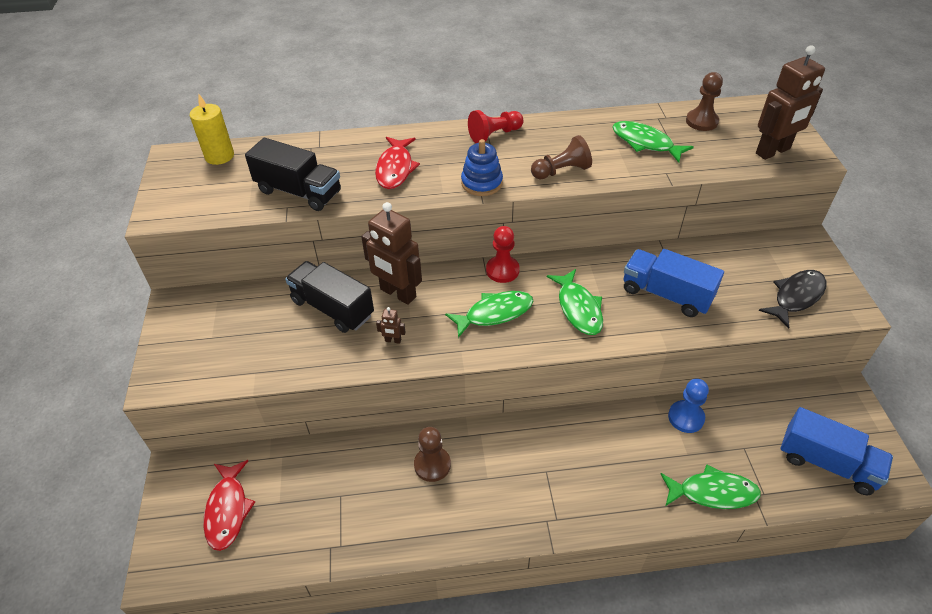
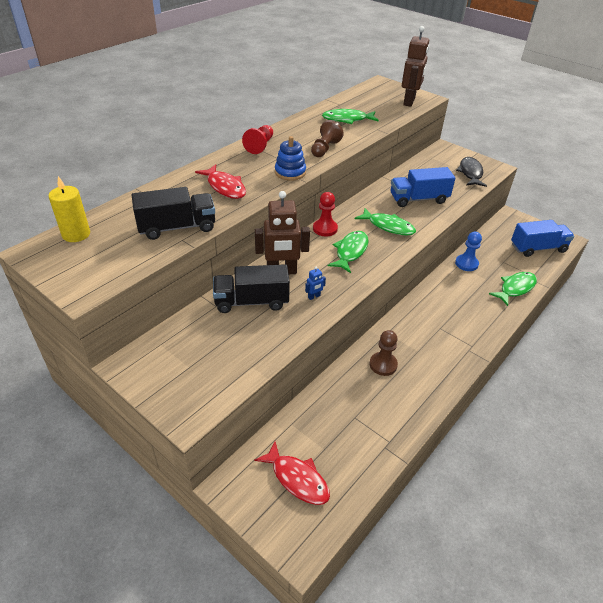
camera: 45 degrees left, 5 degrees down
(393, 340) = (314, 297): brown robot -> blue robot
(701, 121) = (359, 100): brown pawn -> none

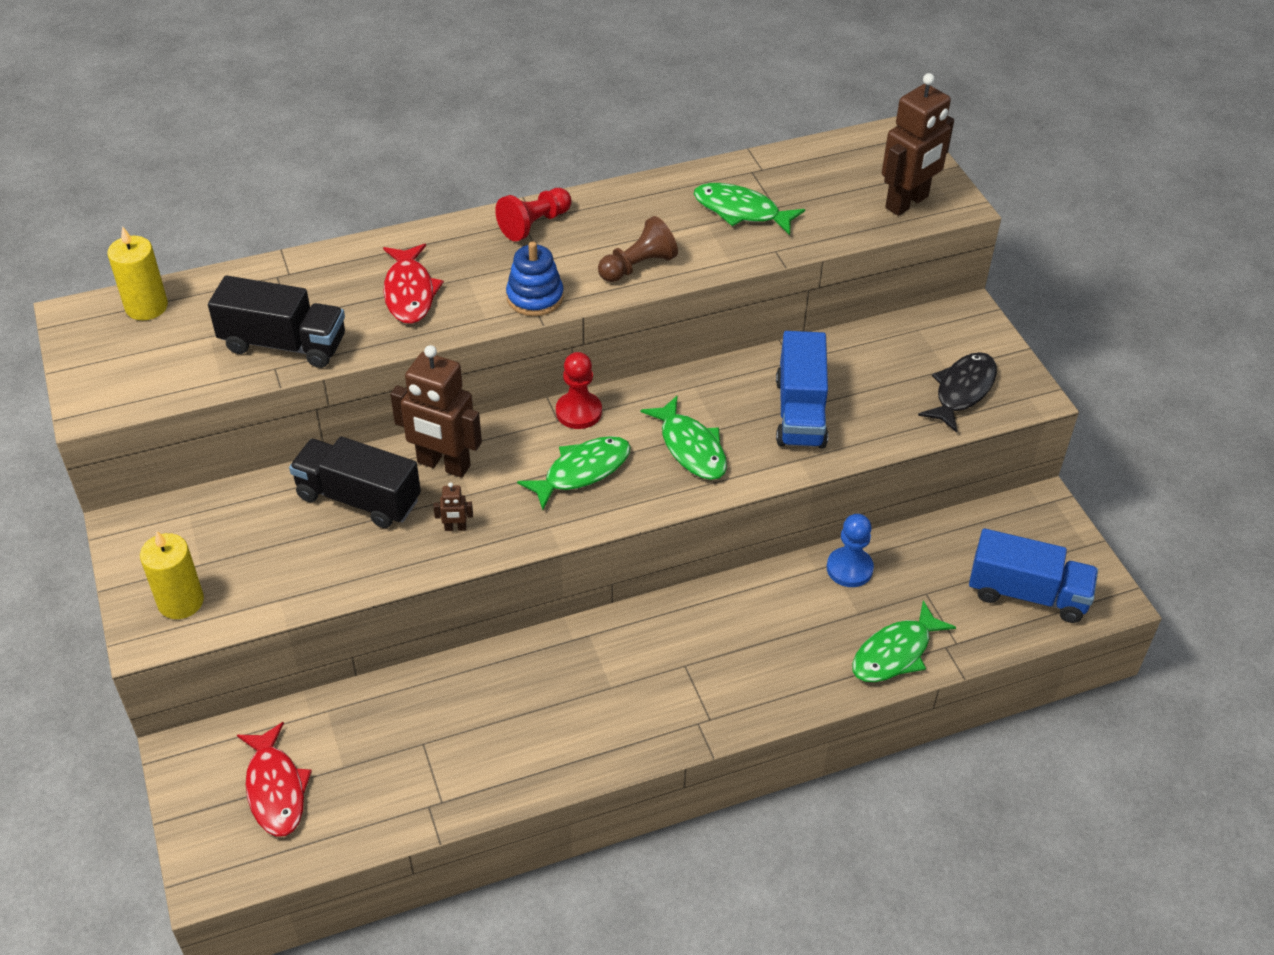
camera: 30 degrees right, 5 degrees up
(193, 391) = (180, 601): none -> yellow candle
(314, 297) = (455, 528): blue robot -> brown robot
(383, 365) = (535, 684): brown pawn -> none
(418, 199) = (800, 412): blue truck -> blue truck turned 105 degrees counterclockwise
(515, 288) = (895, 653): green fish -> green fish turned 150 degrees clockwise

